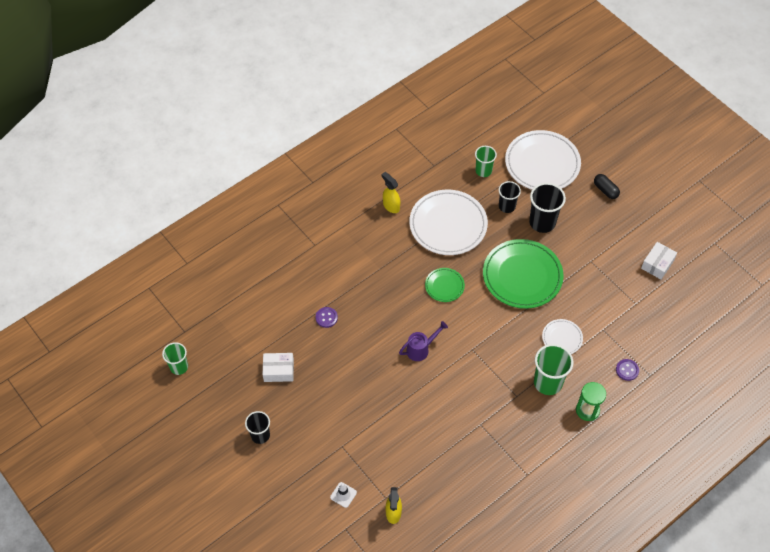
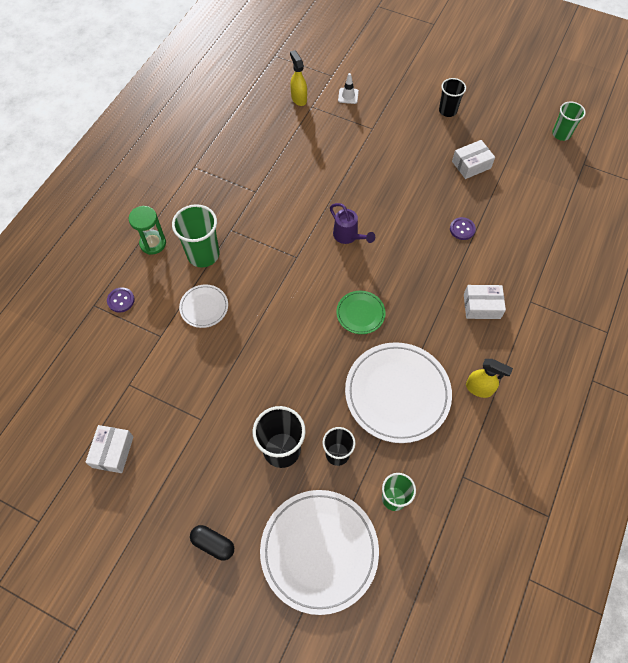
camera: 155 degrees right, 5 degrees up
(352, 255) = (482, 306): none -> white box
(421, 349) = (348, 236): purple watering can -> purple watering can turned 75 degrees counterclockwise
(522, 276) = (277, 363): green plate -> none

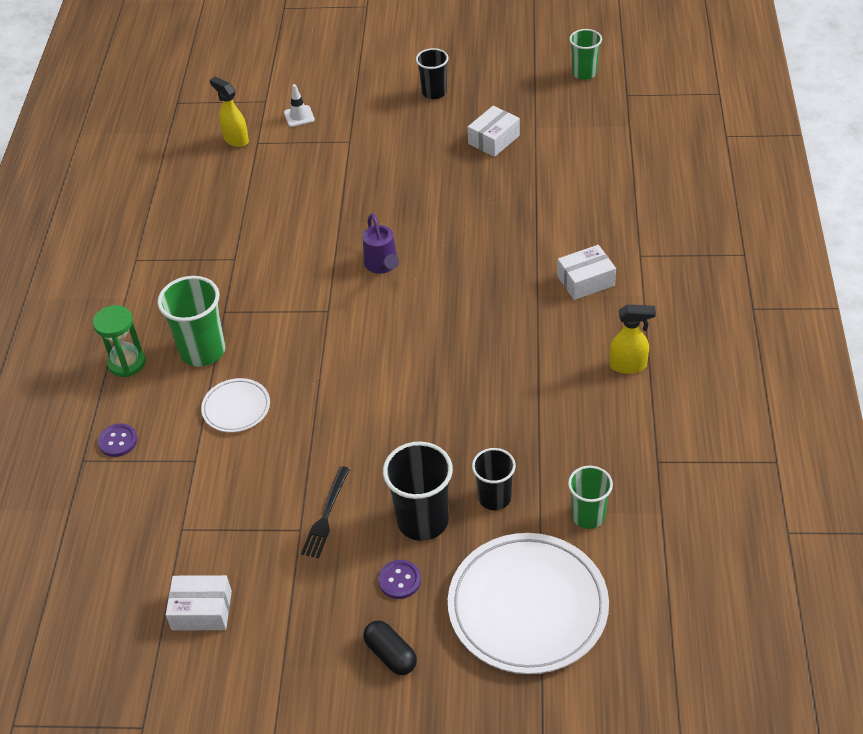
camera: 20 degrees left, 15 degrees down
(113, 452) = (201, 610): white box -> white box turned 75 degrees counterclockwise
(213, 544) = (391, 654): black capsule -> black capsule turned 45 degrees clockwise
(222, 416) = (326, 515): none -> black fork
(348, 236) = (382, 266): purple watering can -> purple watering can turned 45 degrees clockwise
(360, 313) = (442, 341): green plate -> none
(397, 393) = (533, 407): white plate -> none
(462, 229) = (519, 210): purple button -> purple button (399, 580)

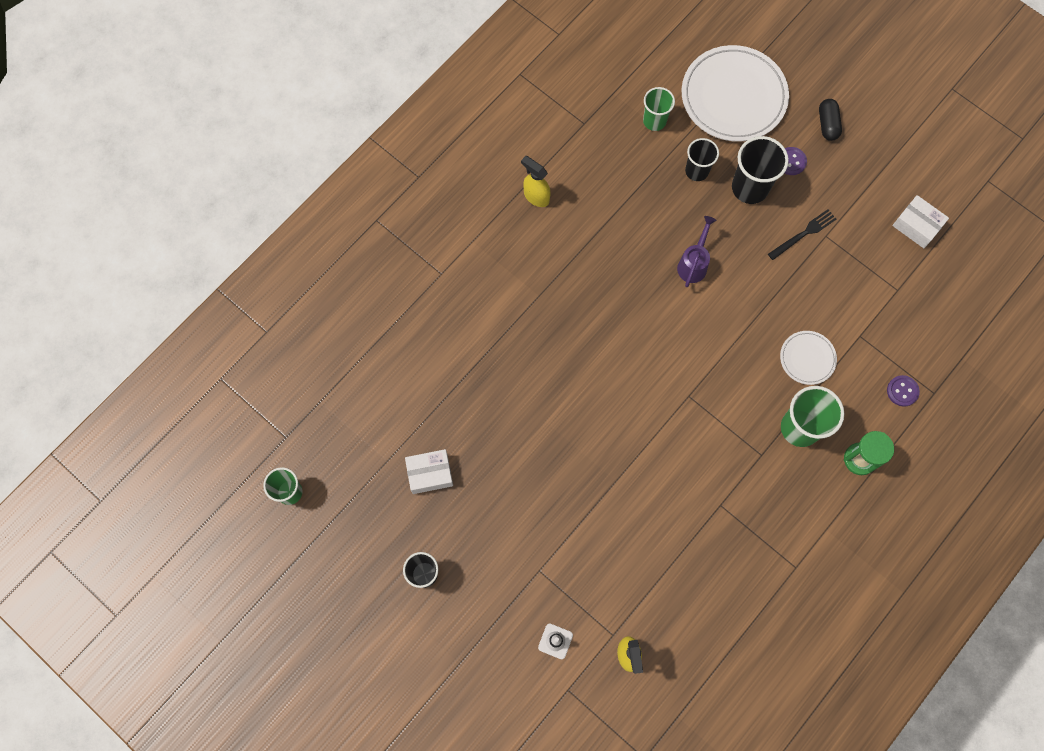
camera: 145 degrees left, 25 degrees up
(382, 266) = (619, 407): purple watering can -> purple watering can (693, 263)
(585, 281) = (497, 281): white box -> none

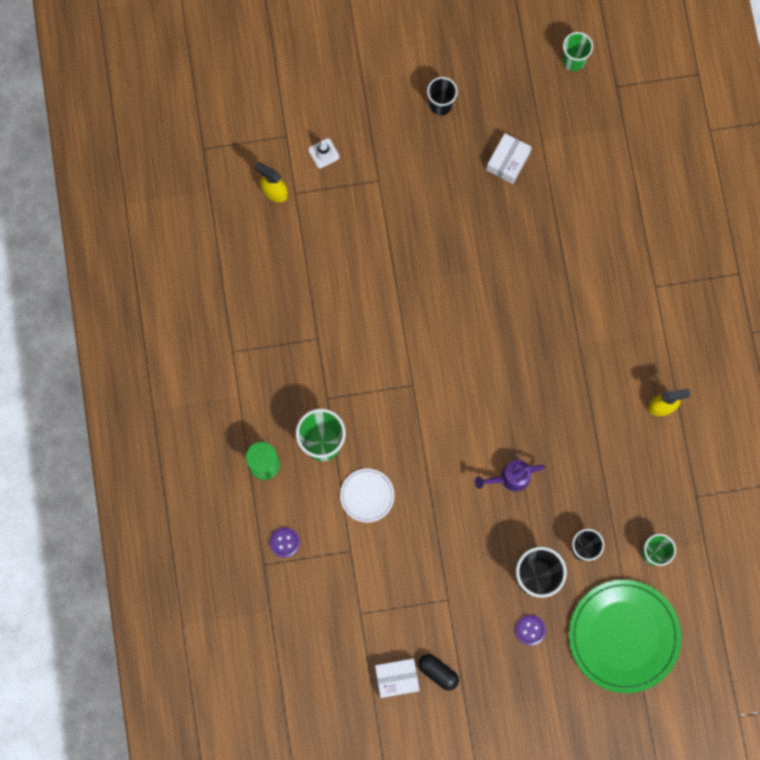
camera: 130 degrees right, 5 degrees up
(693, 263) = (509, 478): purple watering can -> purple watering can turned 105 degrees clockwise
(733, 96) = (623, 636): white plate -> green plate
(804, 234) = (463, 584): black fork -> none
(827, 124) = (538, 690): black capsule -> black capsule (438, 672)

